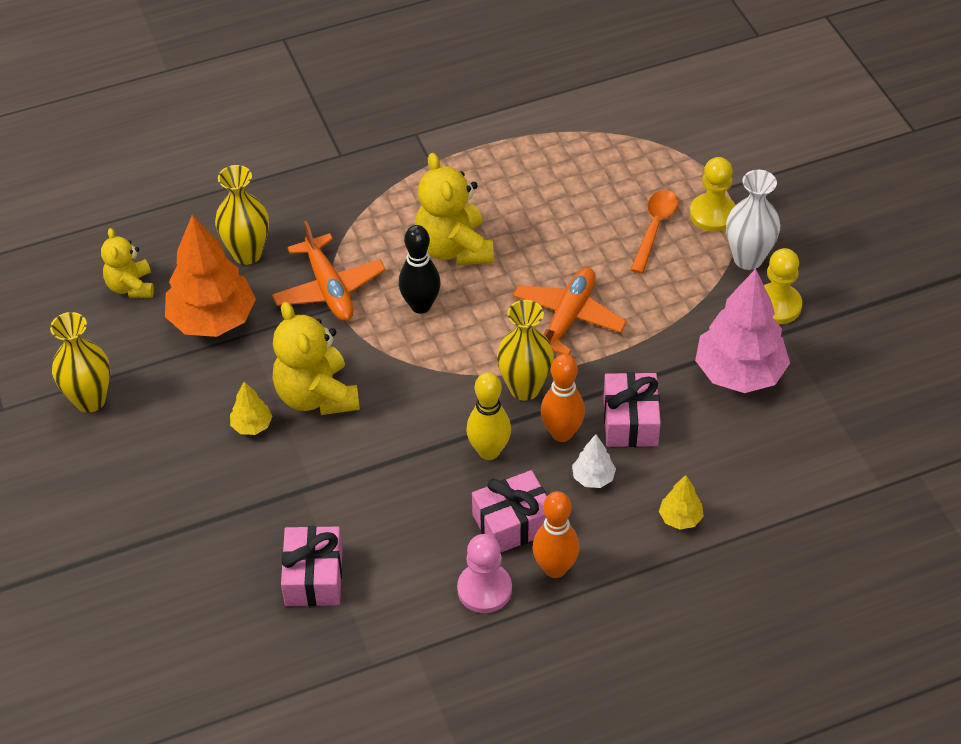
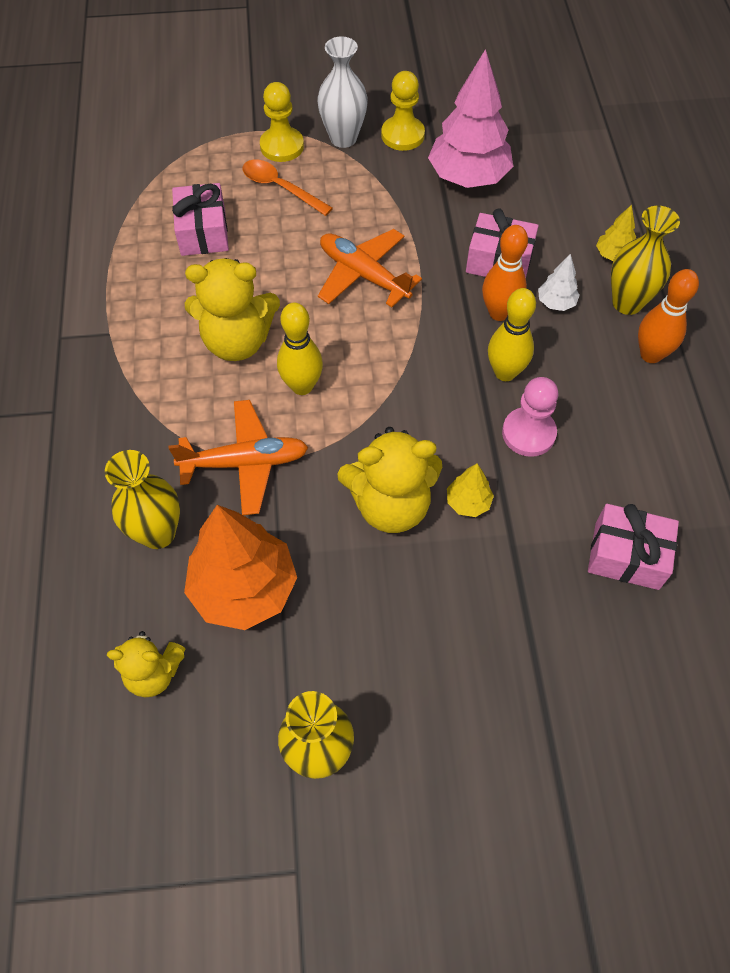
camera: 75 degrees left, 10 degrees up
(252, 426) = (412, 576): yellow tree -> yellow tree (468, 502)
(420, 305) = (302, 386): black bowling pin -> yellow bowling pin
(484, 589) = (665, 413): pink pawn -> pink pawn (528, 433)
(513, 523) = (594, 374): pink gift -> pink gift (203, 232)
(524, 388) = (437, 327): yellow vase -> yellow vase (627, 303)

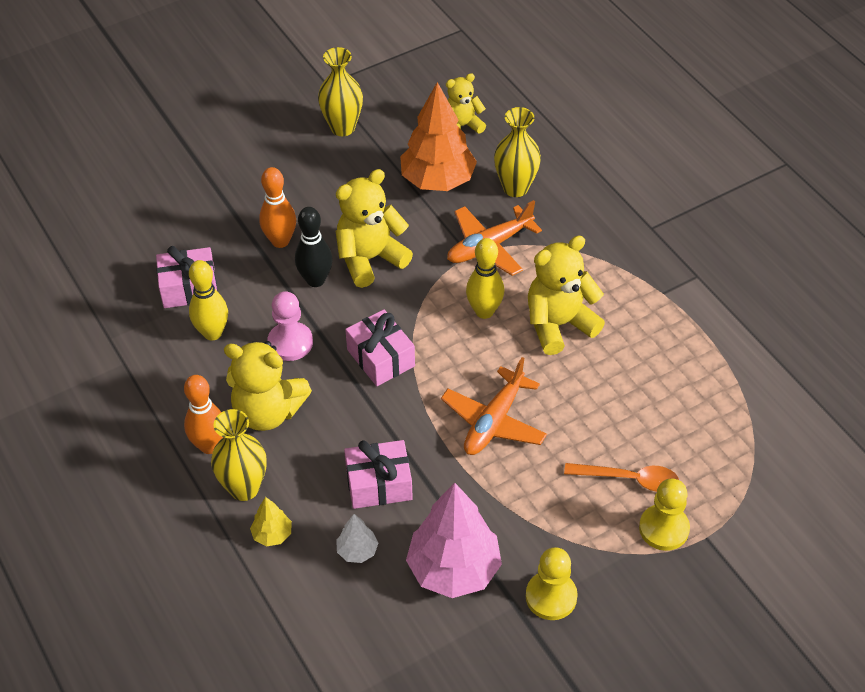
camera: 155 degrees right, 10 degrees down
(203, 232) = (662, 405): pink gift -> pink gift (381, 358)
(343, 138) = (609, 566): white vase -> none
(363, 275) = (494, 421): orange plane -> orange plane turned 105 degrees clockwise
(468, 502) = (315, 280): yellow tree -> black bowling pin
(499, 312) = (356, 433): orange bowling pin -> orange bowling pin (280, 241)
(505, 372) = (329, 383): yellow bowling pin -> yellow bowling pin (212, 333)
(556, 303) = (310, 462): white tree -> white tree (357, 551)
(580, 366) = (268, 412): none -> yellow teddy bear

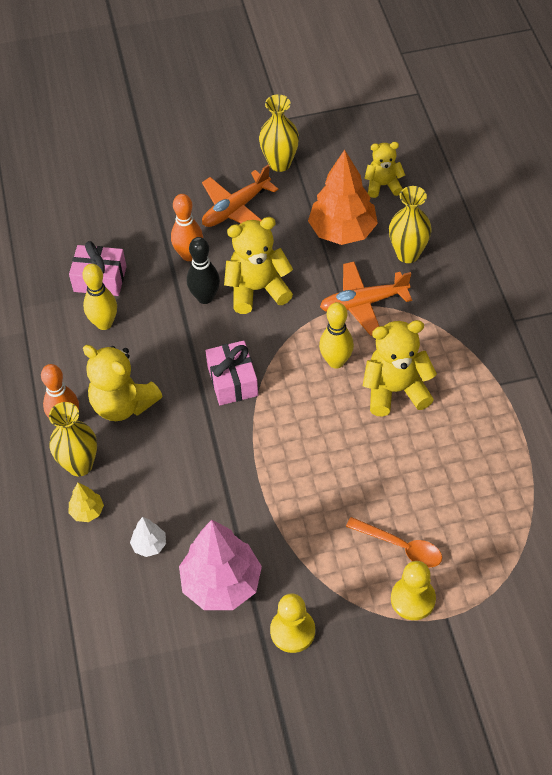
camera: 20 degrees right, 5 degrees up
(290, 343) = (163, 348): pink pawn -> none
(379, 484) = (189, 492): pink gift -> none
(494, 421) = (305, 463): orange plane -> orange plane (236, 209)

